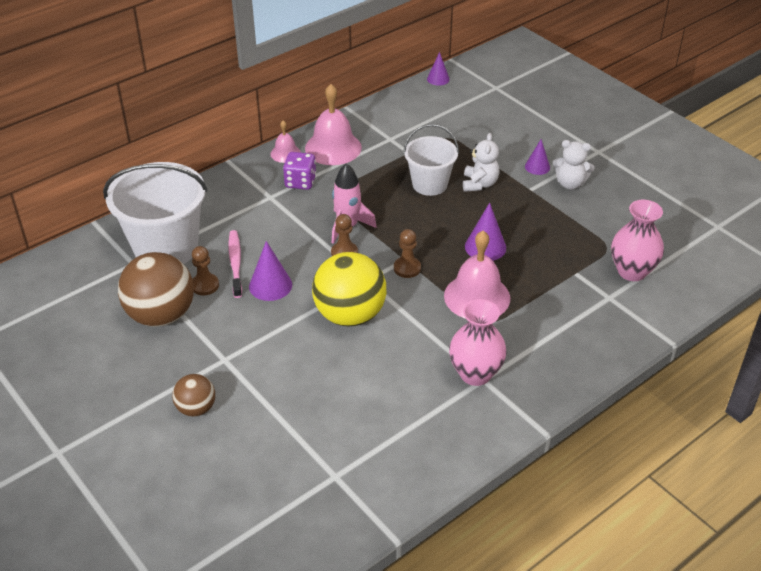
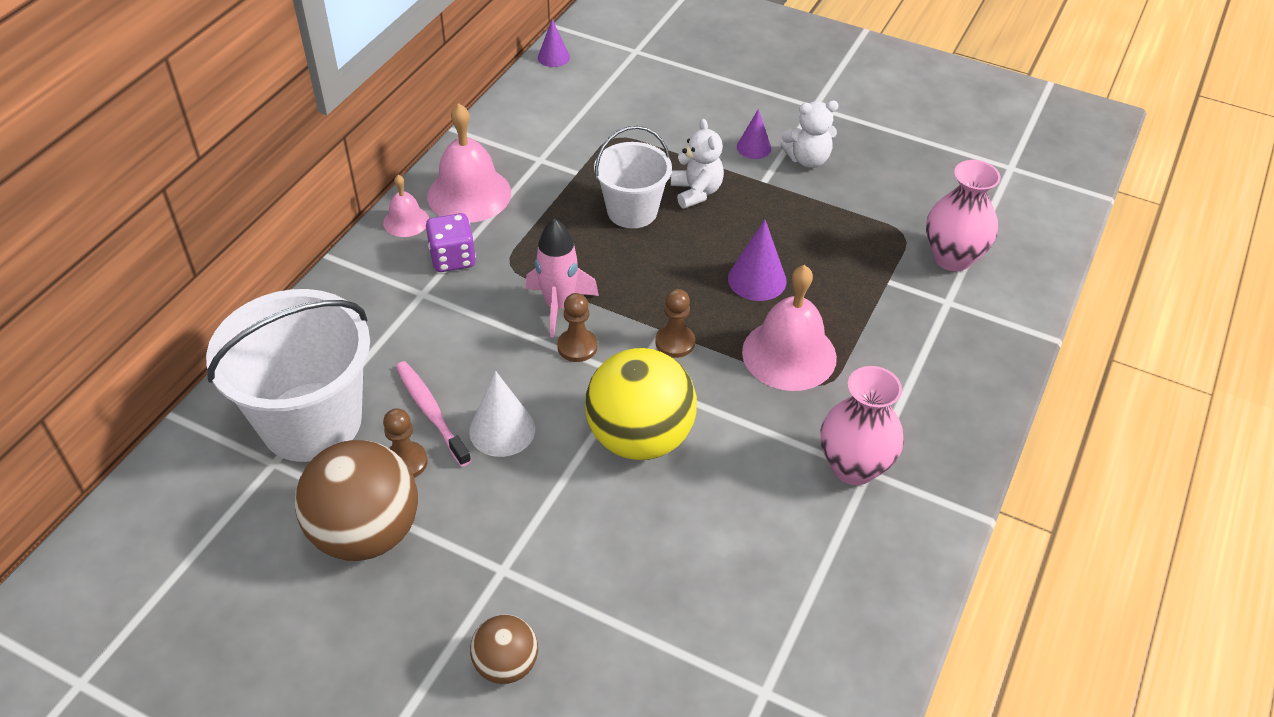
camera: 25 degrees left, 5 degrees up
(270, 285) = (502, 430): purple cone -> white cone

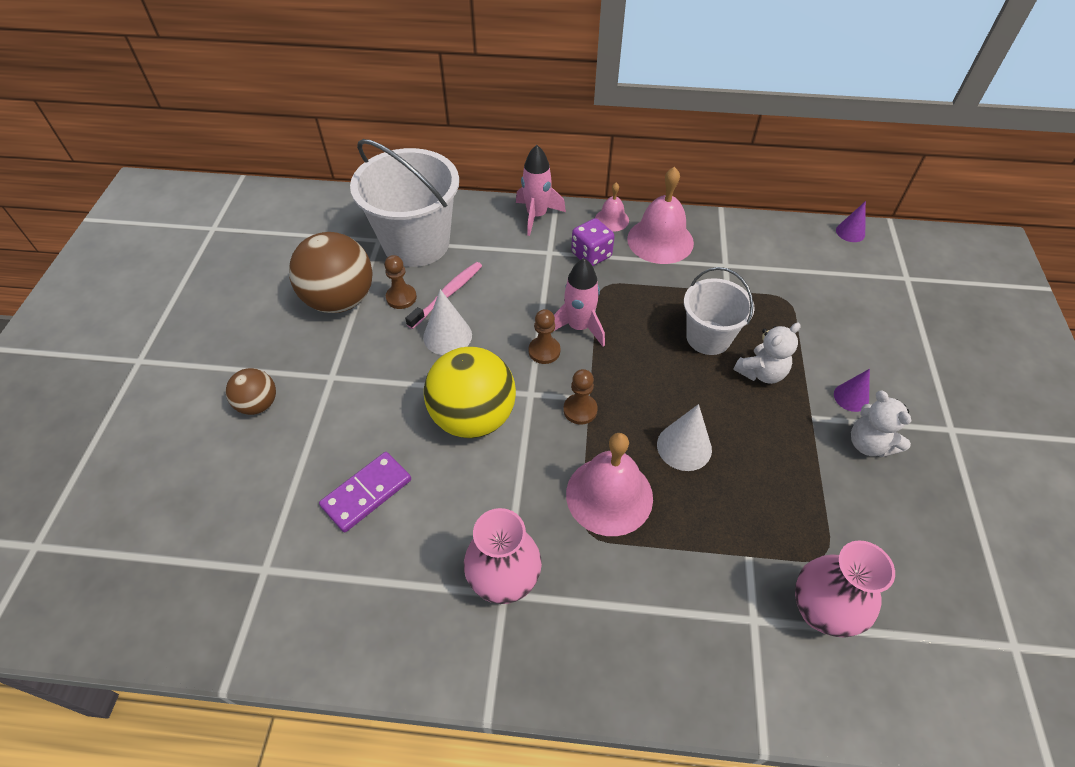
camera: 70 degrees right, 5 degrees up
(348, 285) = (536, 216): none -> pink rocket
(700, 566) = (366, 493): none -> purple domino
(757, 279) = (684, 447): purple cone -> white cone

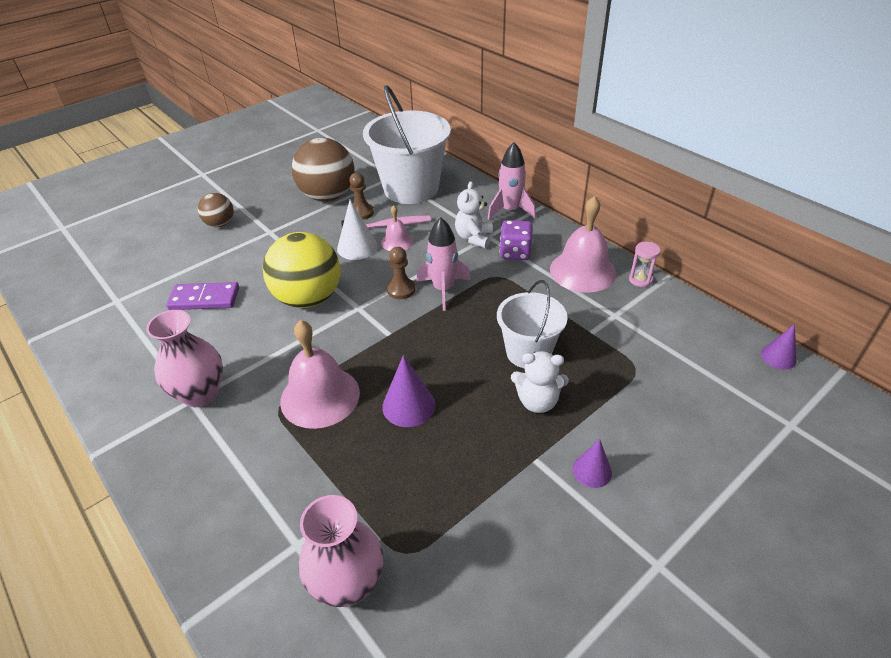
camera: 45 degrees right, 10 degrees down
(580, 410) = (374, 336): brown pawn -> none
(612, 219) = (563, 239): pink bell -> pink bell (397, 242)
(684, 447) = (408, 405): white cone -> purple cone
(707, 223) = (640, 280): none -> pink hourglass
(869, 444) = (558, 513): white teddy bear -> white teddy bear (474, 238)

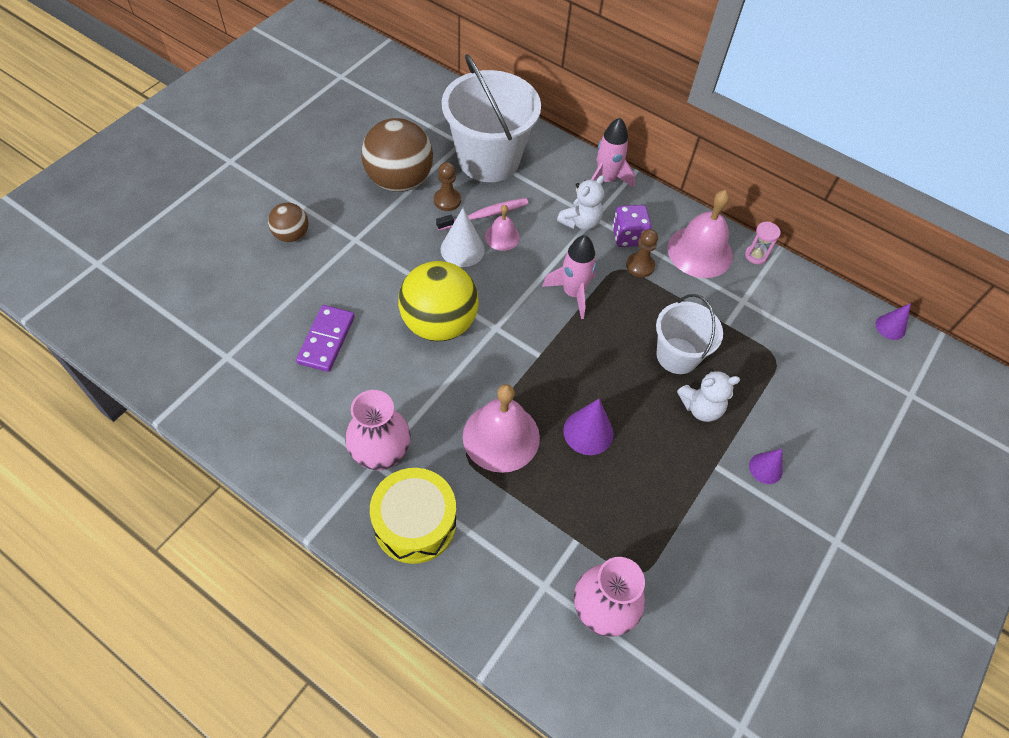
camera: 20 degrees left, 15 degrees up
(198, 459) = (415, 523): none -> yellow drum
(204, 299) = (326, 340): purple domino -> purple domino turned 60 degrees counterclockwise
(401, 289) = (530, 299): brown pawn -> brown pawn (640, 266)
(474, 238) = (580, 222): white teddy bear -> white teddy bear turned 135 degrees counterclockwise

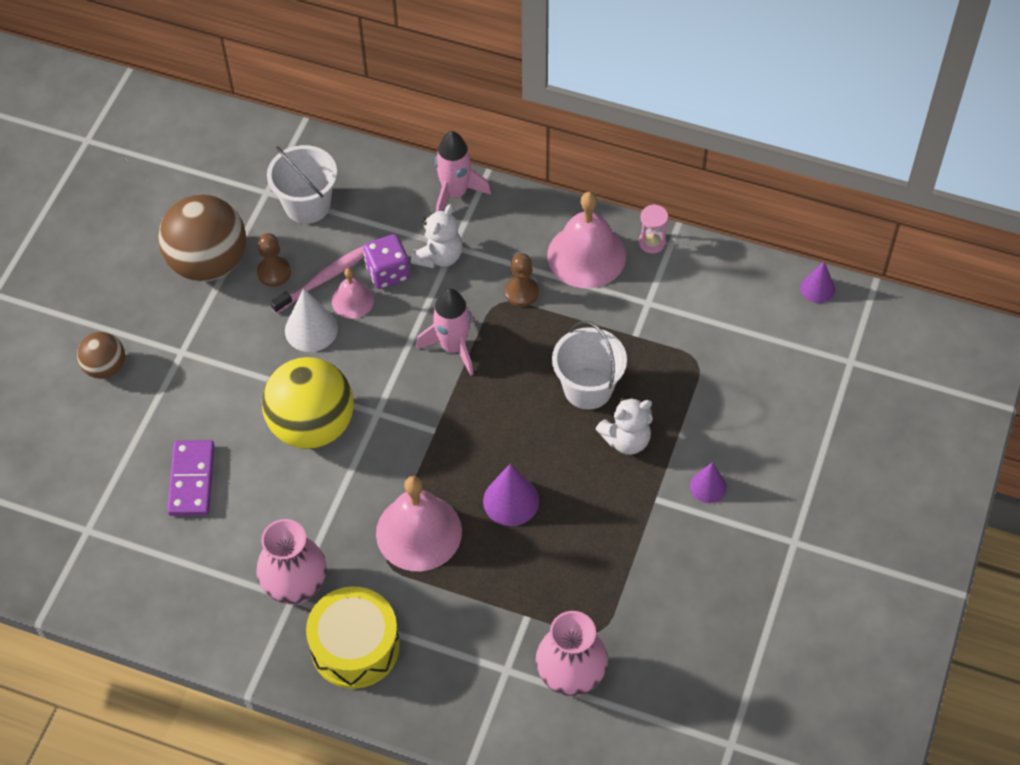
camera: 10 degrees left, 0 degrees up
(488, 159) = (307, 205): white bucket -> white bucket, size x0.60
(628, 236) = (499, 259): purple dice -> purple dice (388, 273)

